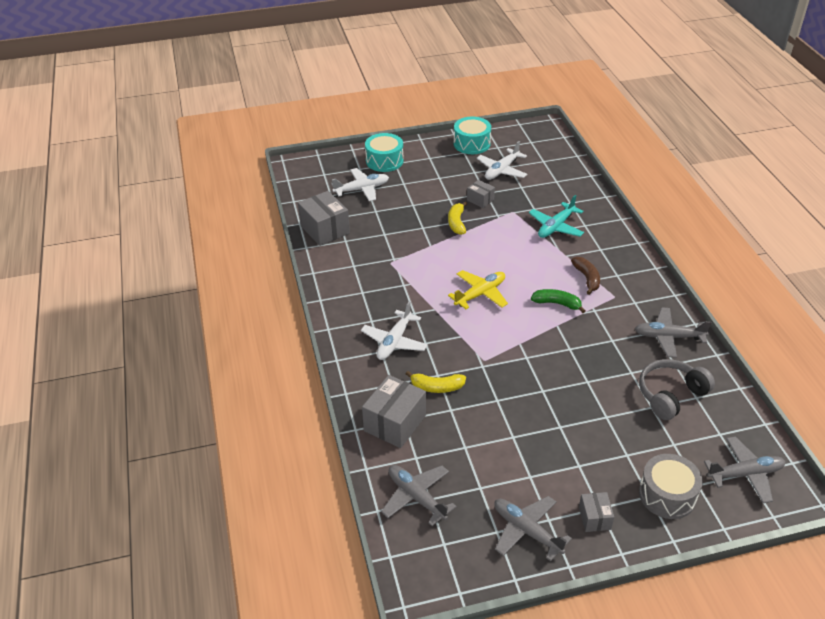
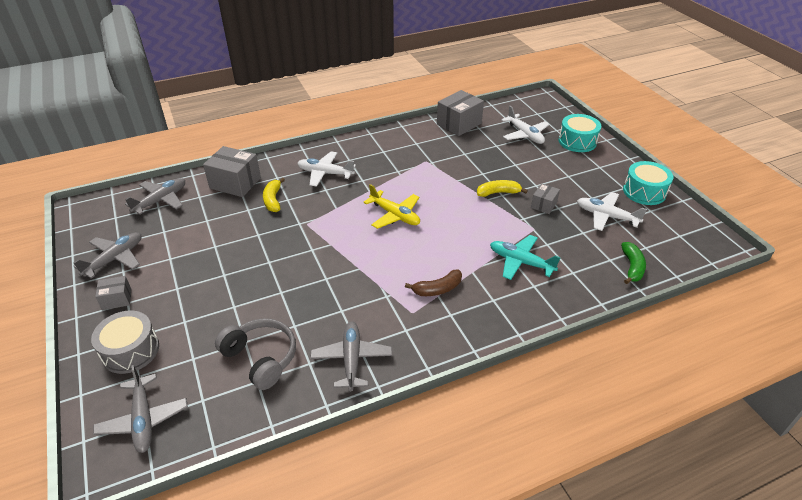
camera: 80 degrees right, 0 degrees up
(557, 303) = (391, 267): green banana -> green banana (632, 267)

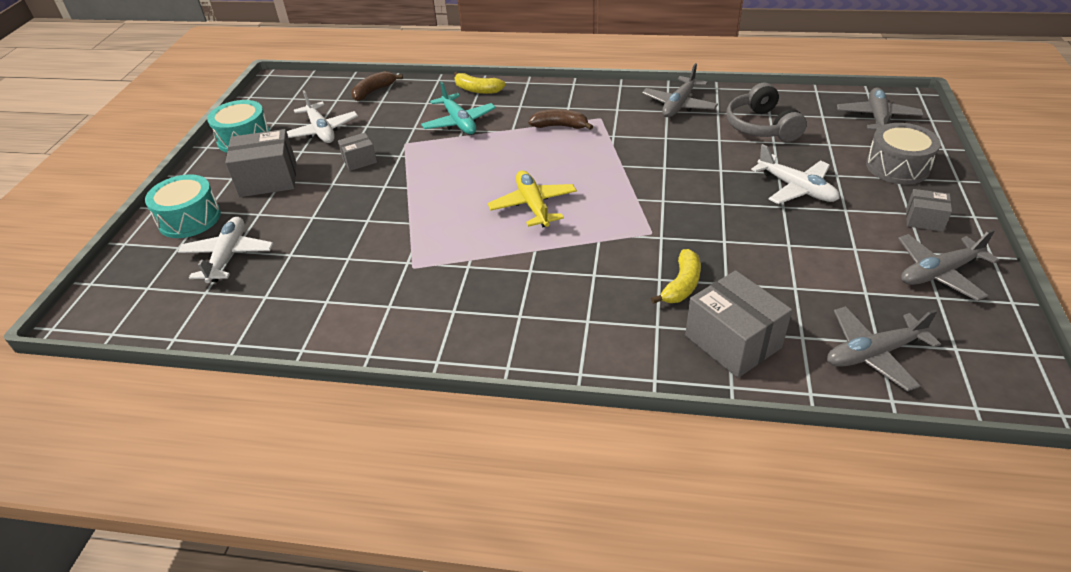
camera: 145 degrees left, 0 degrees up
(325, 173) = (576, 303): white plane -> white plane (796, 189)
(459, 124) = (280, 318): grey box -> grey box (268, 180)
(498, 193) = (385, 190): yellow banana -> yellow banana (477, 90)
(632, 267) = (373, 91): green banana -> brown banana

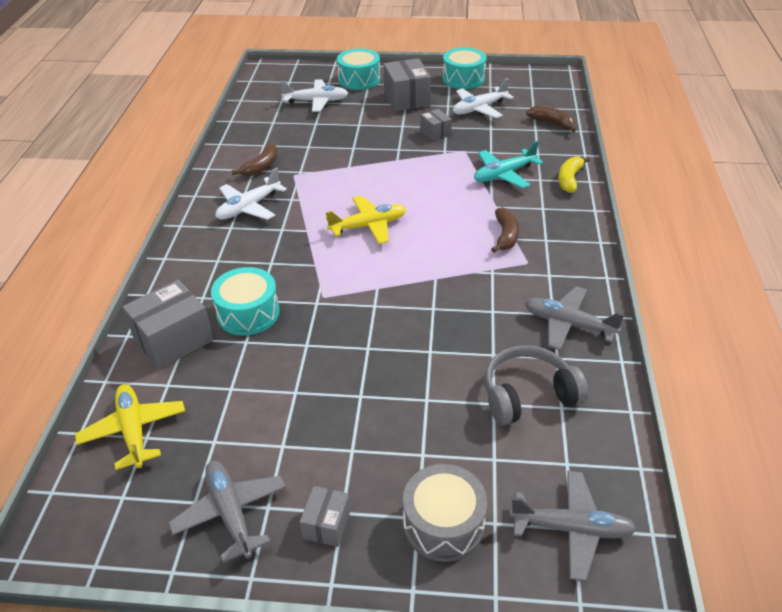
camera: 85 degrees right, 0 degrees up
(384, 298) = (261, 167): none -> brown banana
(681, 285) = (248, 313): yellow banana -> turquoise drum
(796, 189) = (393, 411): white plane -> white plane (248, 207)
(873, 354) = (134, 430): grey plane -> yellow plane

